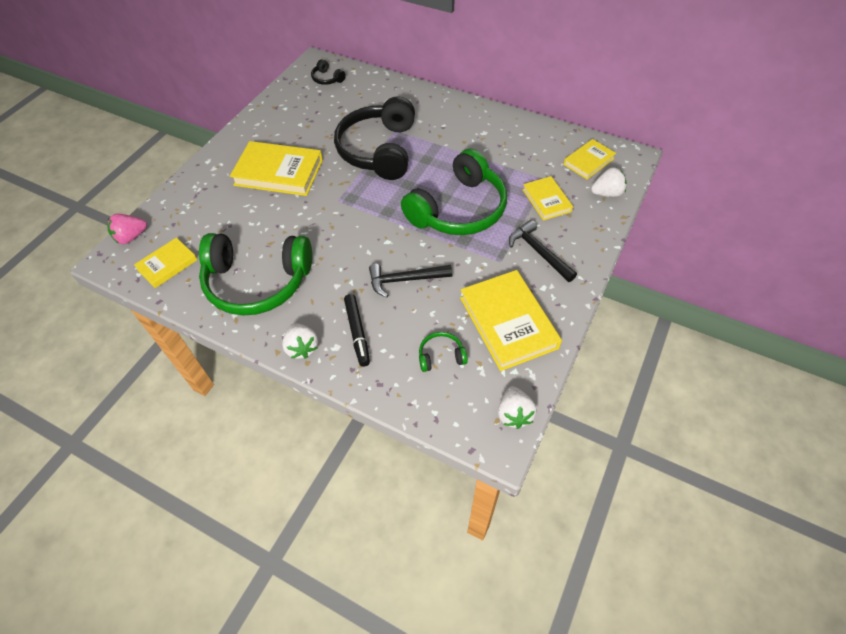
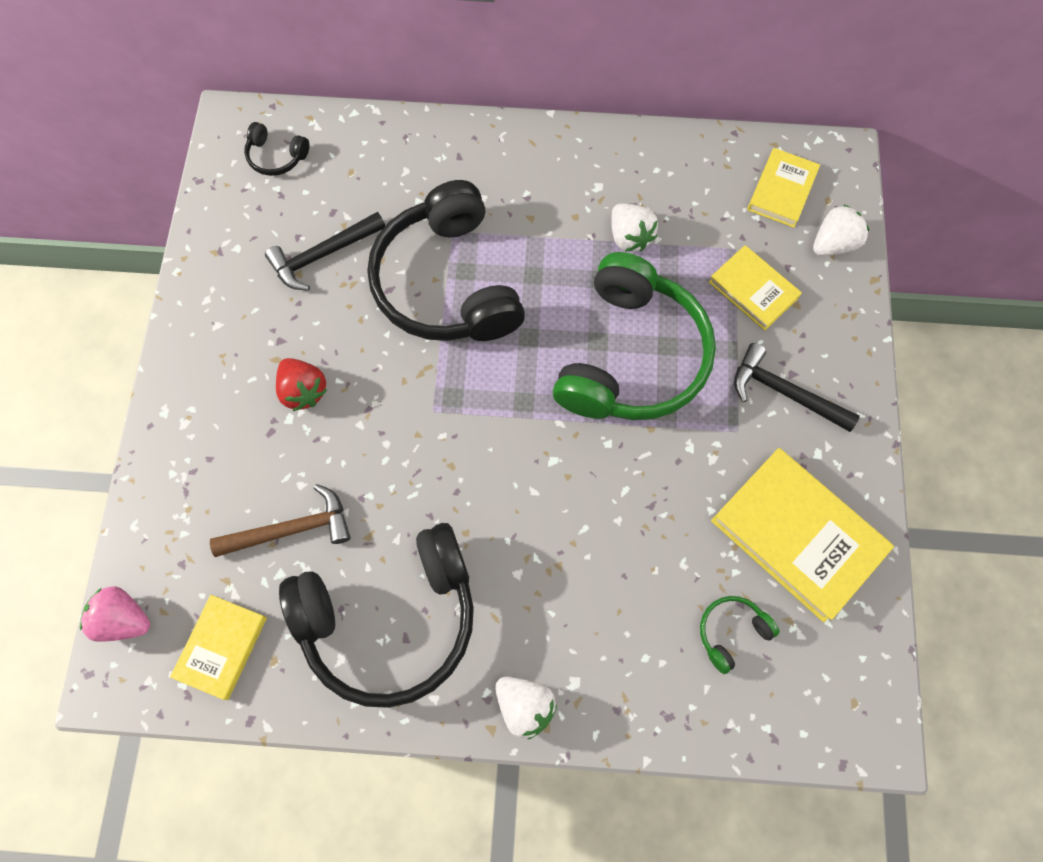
camera: 25 degrees left, 15 degrees up
(131, 237) = (124, 619): pink strawberry -> pink strawberry turned 75 degrees clockwise
(234, 227) = (292, 529): none -> brown hammer
(257, 282) = (390, 618): green headphones -> black headphones
(278, 172) = (303, 390): yellow book -> red strawberry
(357, 332) = (593, 644): black marker -> none
(405, 280) = (615, 521): black hammer -> black hammer (323, 255)
(514, 414) = (872, 683): white strawberry -> white strawberry (629, 237)

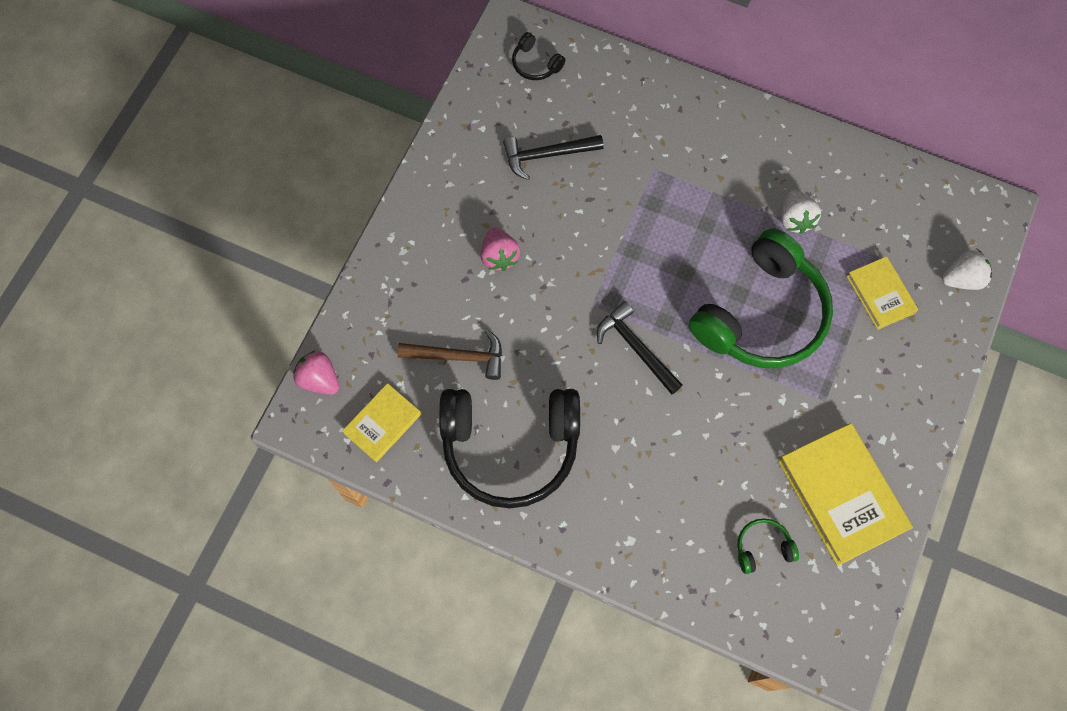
camera: 20 degrees right, 0 degrees up
(303, 390) = (499, 256): red strawberry -> pink strawberry
(447, 283) = (636, 209): black headphones -> none
(525, 706) = (588, 543): white strawberry -> none
(781, 190) = (936, 221): yellow book -> none
(784, 392) = (874, 383): black hammer -> black hammer (636, 348)

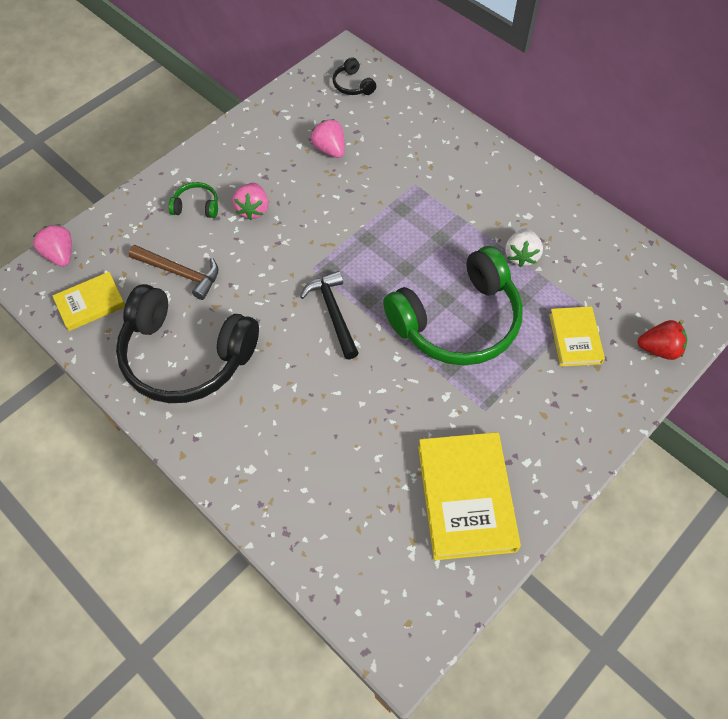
camera: 20 degrees right, 10 degrees down
(547, 155) = (329, 149): black hammer -> pink strawberry
(762, 548) = (369, 518): green headphones -> green headphones (196, 206)
(962, 279) = (659, 349): white strawberry -> red strawberry

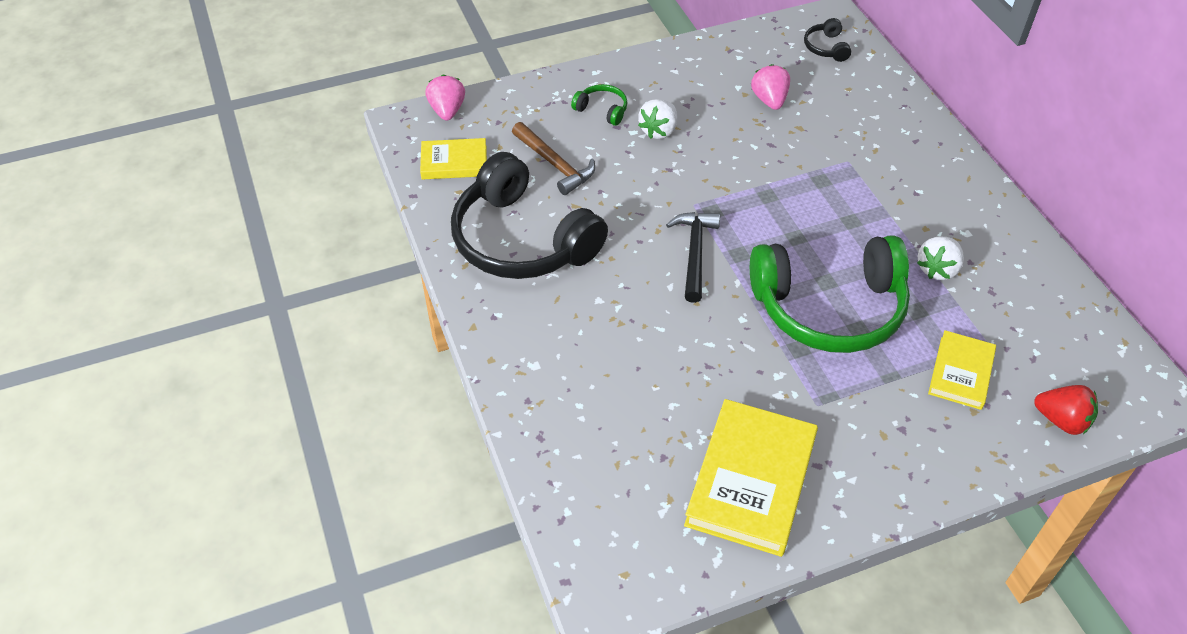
camera: 25 degrees right, 10 degrees down
(253, 209) = (659, 131): pink strawberry -> white strawberry

